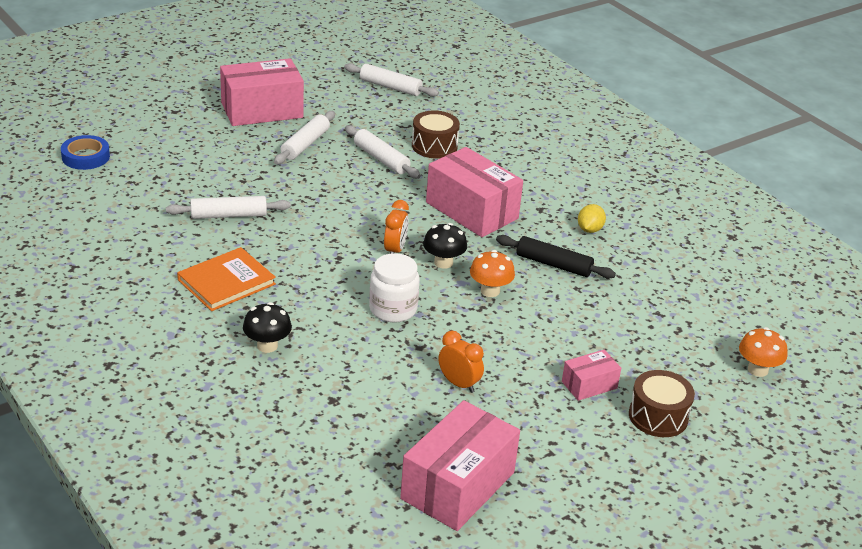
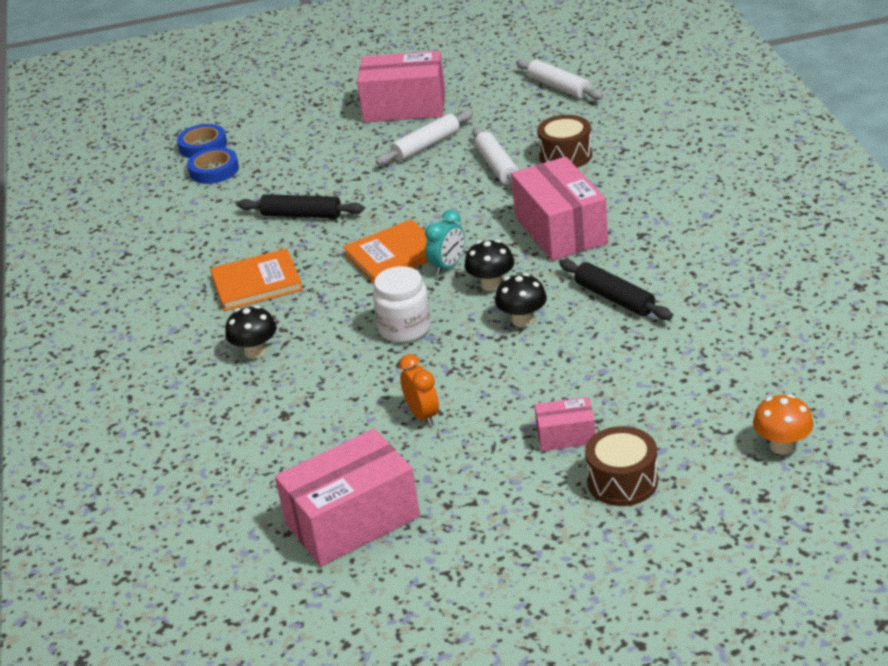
camera: 30 degrees right, 0 degrees up
(112, 179) = (214, 170): none -> blue tape
(229, 215) = (301, 215): white rolling pin -> black rolling pin
(339, 245) = (393, 255): none -> orange book
(395, 250) = (448, 266): orange clock -> turquoise clock
(490, 291) = (522, 320): orange mushroom -> black mushroom
(589, 229) = (684, 263): yellow lemon -> none

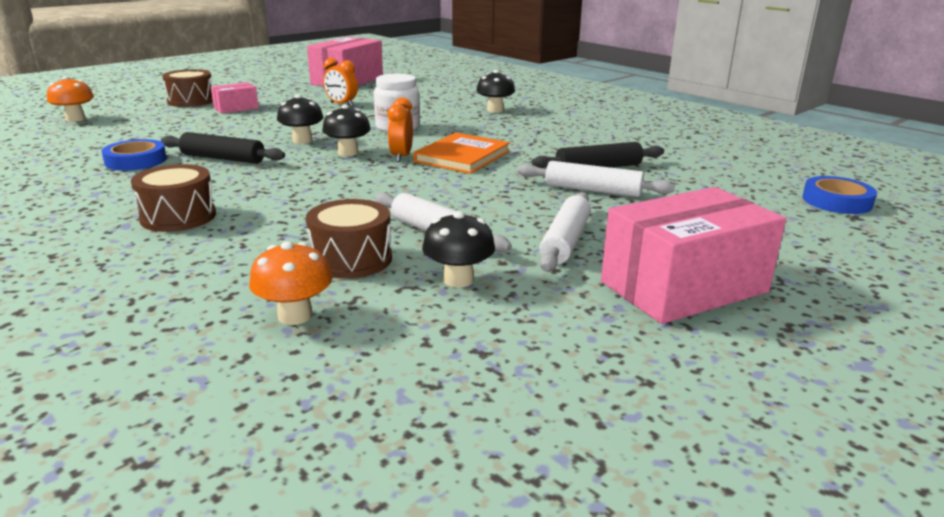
camera: 145 degrees right, 10 degrees down
(214, 170) = (766, 184): blue tape -> blue tape (136, 161)
(257, 283) = (555, 132): orange book -> none
(448, 266) = (401, 157): turquoise clock -> orange clock
(516, 131) = (458, 280): none -> black mushroom
(559, 87) = (455, 374): white rolling pin -> white rolling pin (592, 190)
(560, 230) = (305, 191): pink box -> none
(615, 125) = (295, 316): none -> orange mushroom
(666, 216) = (178, 217): none -> brown drum

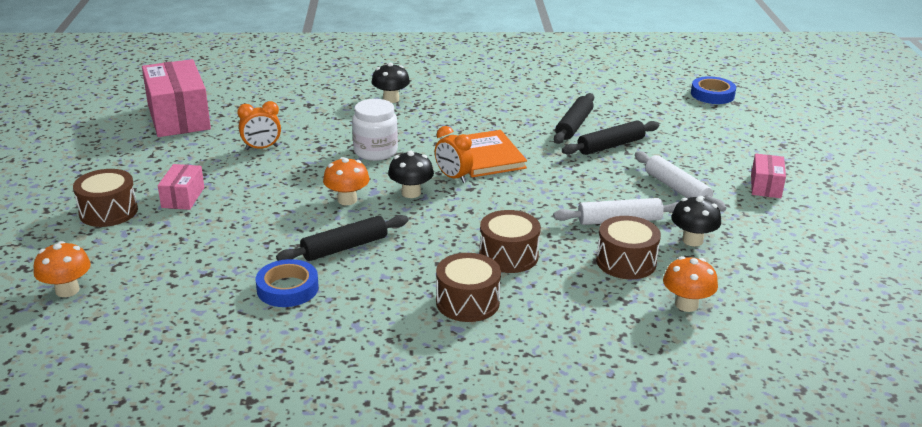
camera: 50 degrees left, 5 degrees up
(288, 209) = (508, 256): none -> brown drum
(302, 140) = (347, 200): black mushroom -> orange mushroom
(592, 190) = (611, 146): white rolling pin -> black rolling pin
(684, 287) = (765, 186): pink box -> pink box, size x0.50

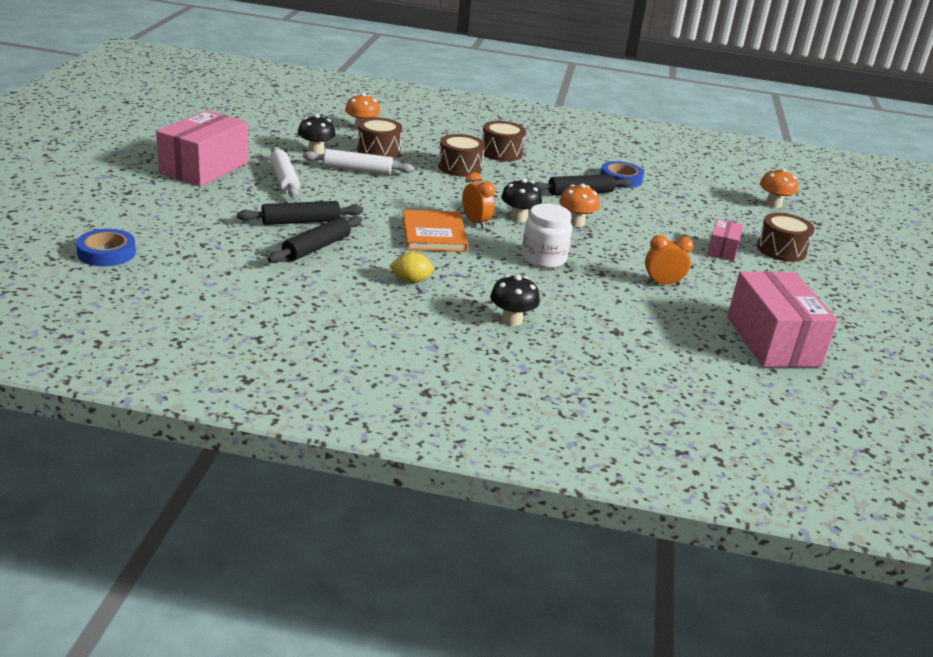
camera: 170 degrees left, 0 degrees up
(480, 113) = (411, 281): none -> yellow lemon
(765, 186) = (204, 168): pink box -> pink box, size x1.99

